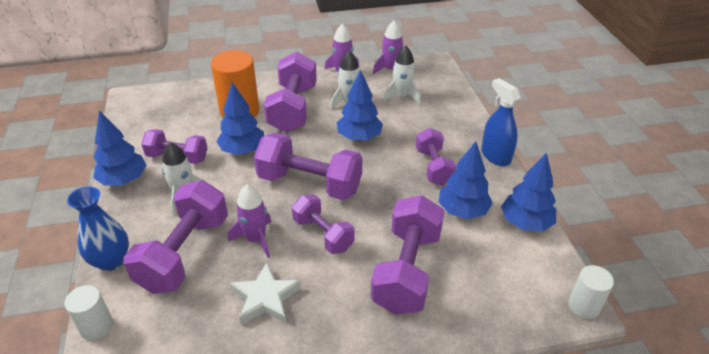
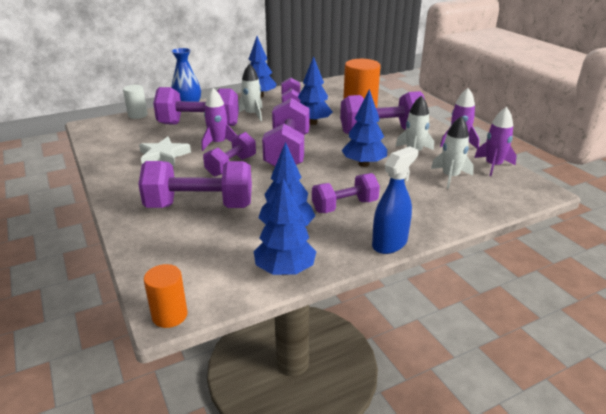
camera: 75 degrees right, 10 degrees down
(584, 306) = (170, 315): white cylinder -> orange cylinder

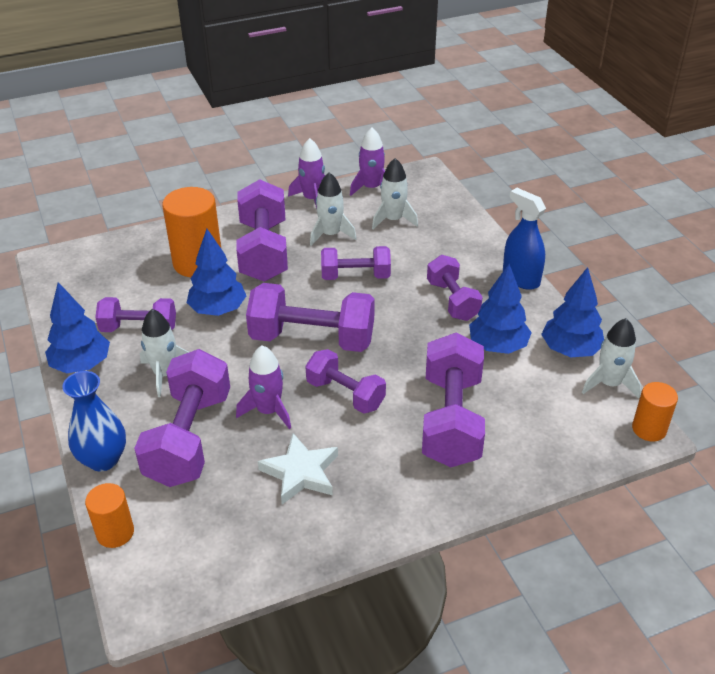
camera: 85 degrees left, 10 degrees up
(138, 115) = (115, 532): white cylinder -> orange cylinder
(236, 293) = (609, 384): none -> white rocket
(364, 164) = (355, 276): blue tree -> purple dumbbell

